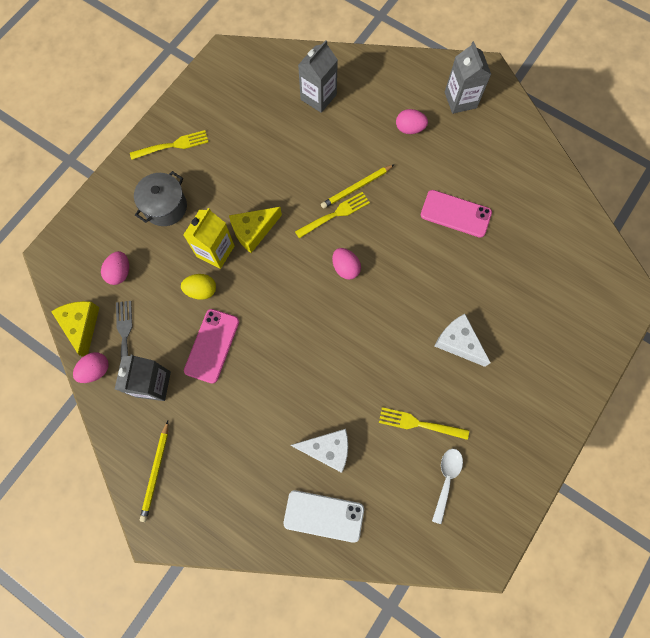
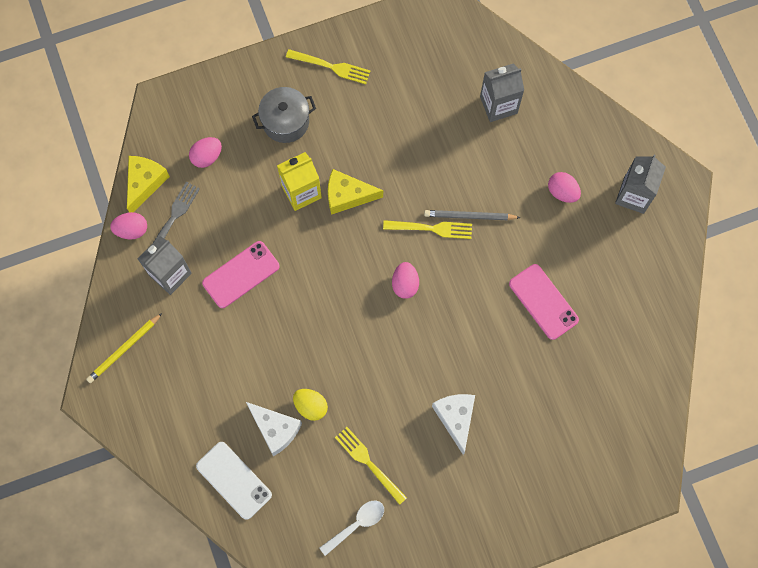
camera: 35 degrees right, 0 degrees up
(201, 290) = (265, 219): yellow egg -> yellow egg (311, 406)
(356, 188) = (470, 216): yellow pencil -> grey pencil

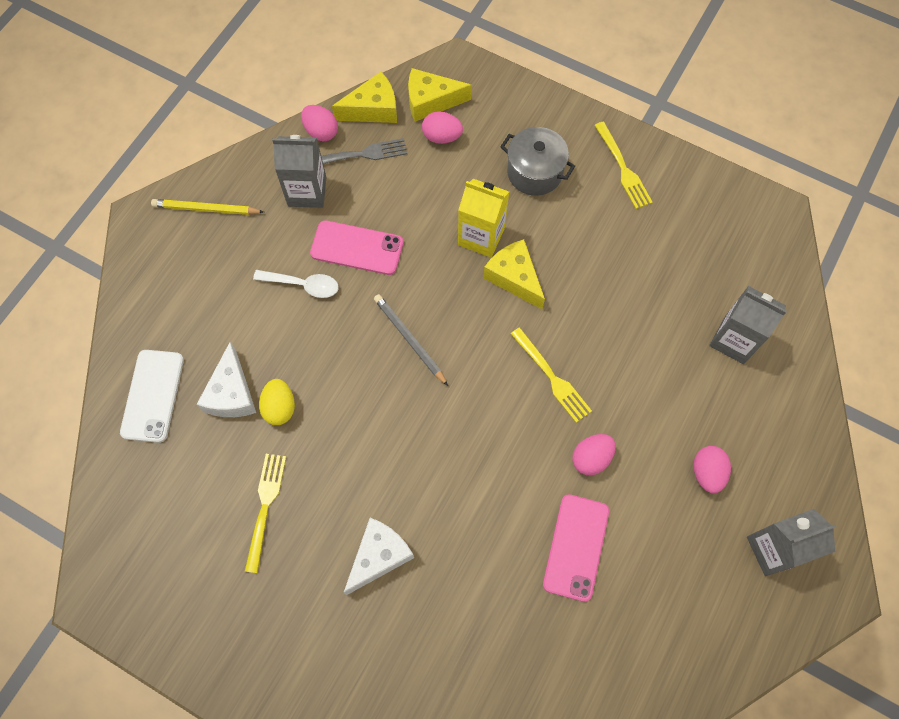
camera: 50 degrees right, 5 degrees down
(173, 142) = (431, 101): none -> yellow cheese
(357, 524) = (193, 545): white spoon -> white spoon (303, 285)
(405, 284) = (474, 397): pink egg -> pink egg (591, 458)
(470, 216) = (597, 403): grey pencil -> grey pencil (409, 340)

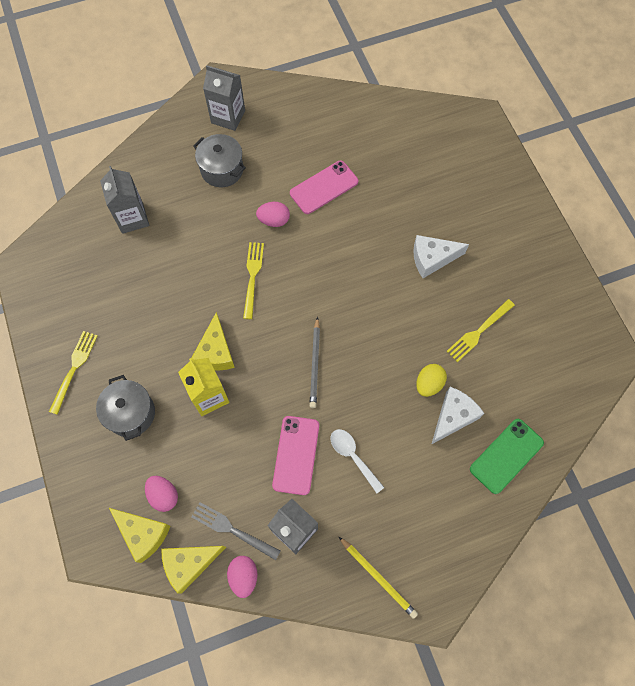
camera: 140 degrees left, 0 degrees up
(152, 396) = (506, 456): white phone -> green phone
(357, 248) = (296, 455): pink phone -> pink phone turned 45 degrees clockwise
(373, 109) = (190, 564): yellow cheese -> yellow cheese turned 45 degrees counterclockwise
(707, 473) = (222, 170): pink egg -> grey pot

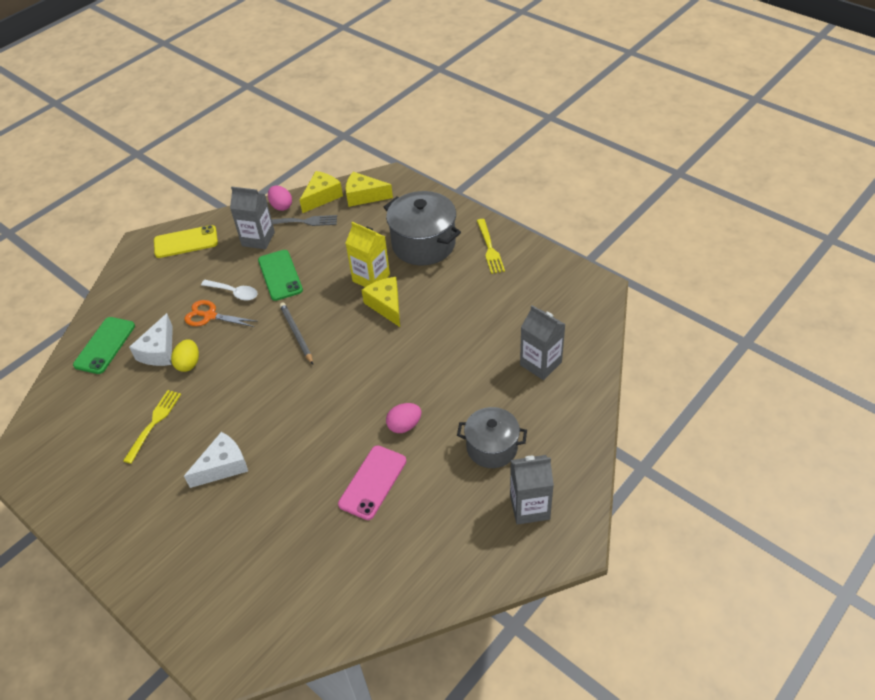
camera: 155 degrees right, 20 degrees down
(131, 413) = (423, 244): grey pot -> grey pot, size x1.53
(164, 495) = (364, 217): pink egg -> none
(252, 277) = (392, 370): yellow fork -> none
(296, 455) = (280, 275): pink phone -> green phone
(378, 577) = (186, 242): yellow pencil -> yellow phone
(389, 437) = (210, 316): none -> orange scissors

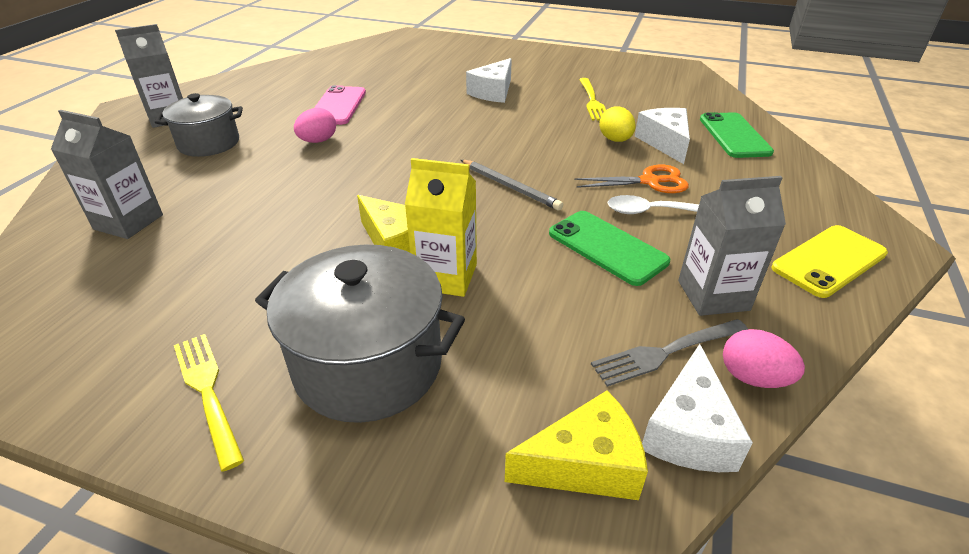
camera: 155 degrees right, 10 degrees down
(322, 197) = (688, 431): yellow cheese -> white cheese

